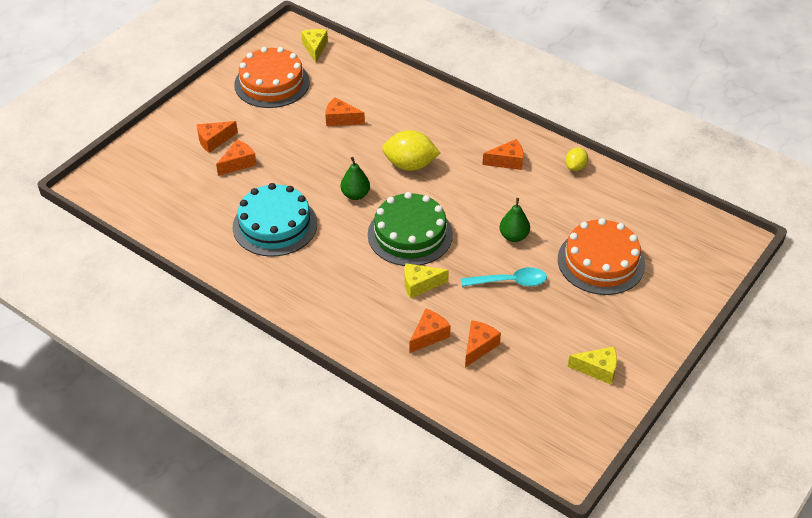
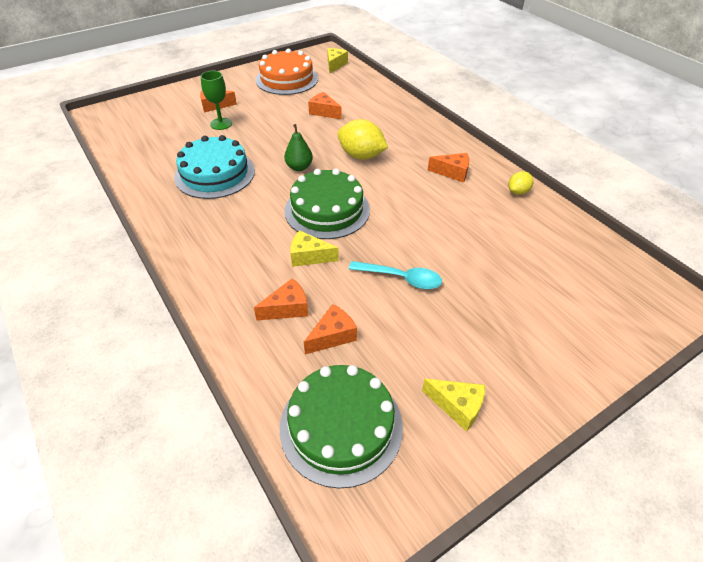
camera: 20 degrees right, 0 degrees up
(238, 163) = (221, 124): orange cheese -> green goblet
(514, 236) = (427, 237): green pear -> none
(521, 409) = (341, 426): none -> green cake
(601, 261) = (510, 285): orange cake -> none

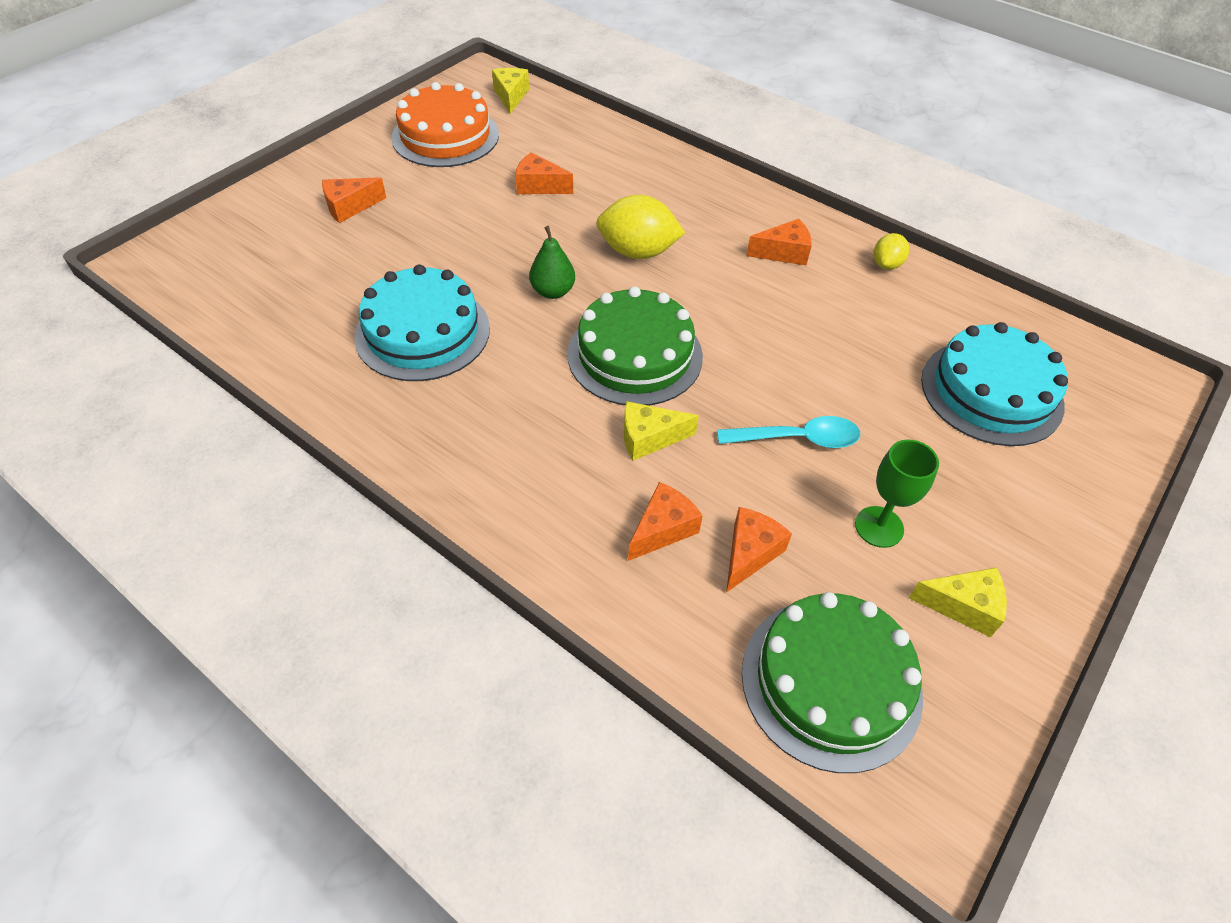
camera: 20 degrees left, 5 degrees up
(221, 124) = (380, 239): green goblet -> green goblet (879, 527)
(551, 281) = (991, 392): none -> turquoise cake

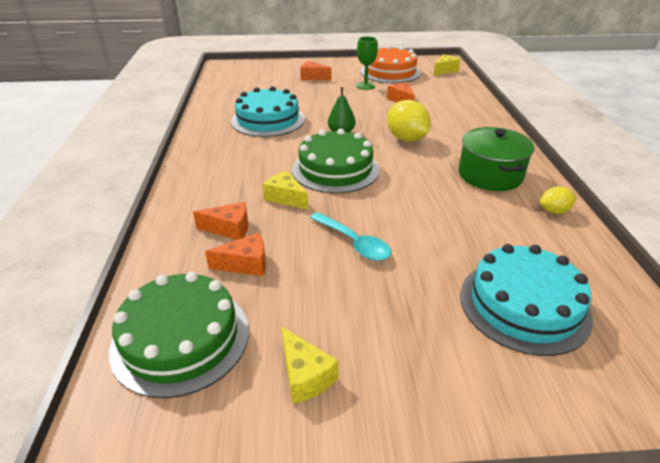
camera: 50 degrees right, 15 degrees down
(783, 253) = (490, 175): orange cheese -> green pot
(879, 527) = (327, 305): green goblet -> green goblet (365, 86)

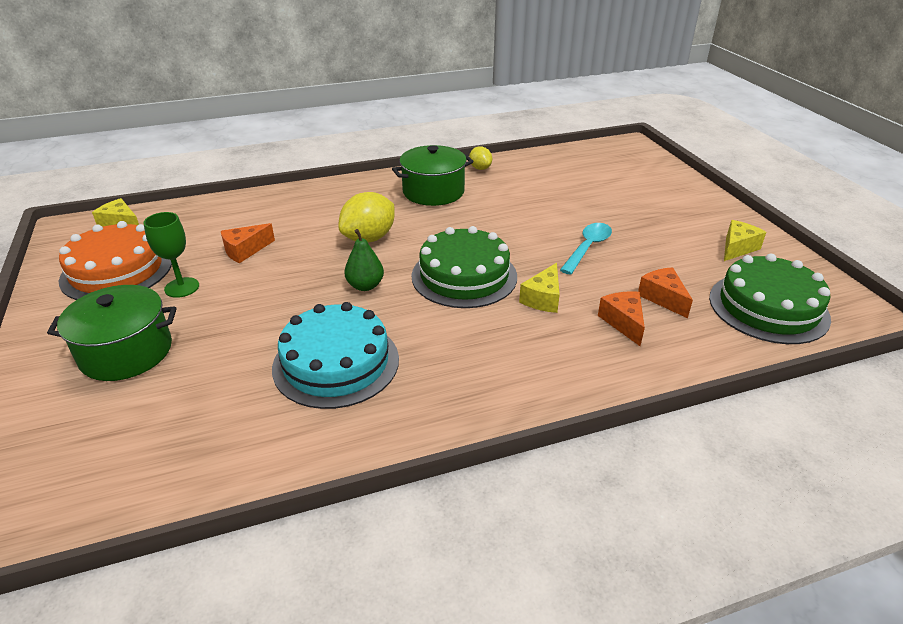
camera: 105 degrees left, 0 degrees up
(313, 77) = (126, 352): orange cheese -> green pot
(524, 305) = (602, 181): turquoise cake -> none

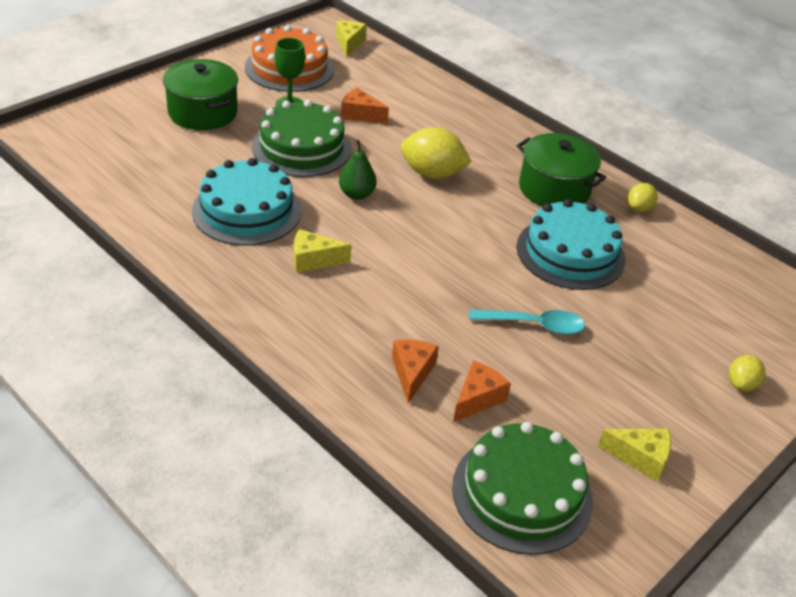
camera: 60 degrees right, 5 degrees up
(464, 276) = (414, 248): green cake -> green cake (302, 147)
(513, 208) = (570, 253): none -> turquoise cake
(543, 298) = (414, 309): yellow cheese -> yellow cheese (313, 260)
(623, 322) = (412, 373): orange cheese -> orange cheese turned 45 degrees counterclockwise
(674, 191) = (741, 384): none -> yellow lemon

